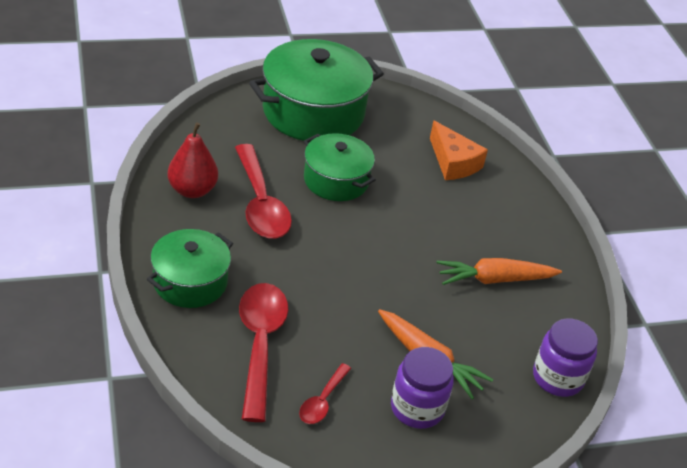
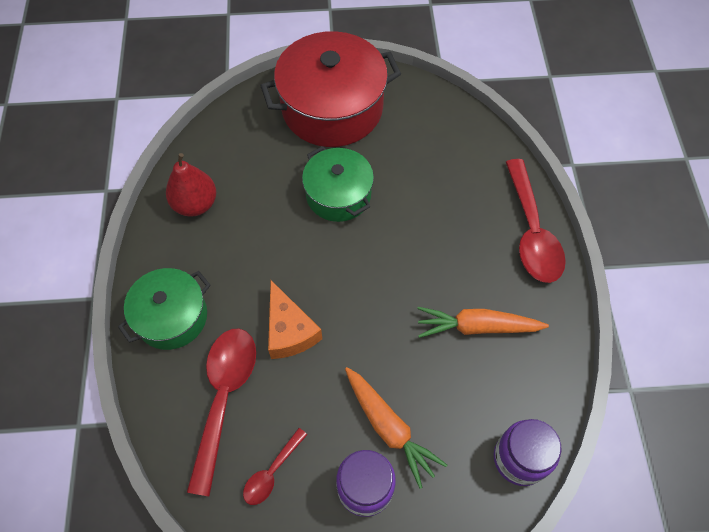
camera: 15 degrees right, 20 degrees up
(261, 203) = (258, 222): red spoon -> red spoon (531, 232)
(313, 112) = (332, 108): green pot -> red pot
(453, 162) = (463, 174): orange cheese -> orange cheese (289, 330)

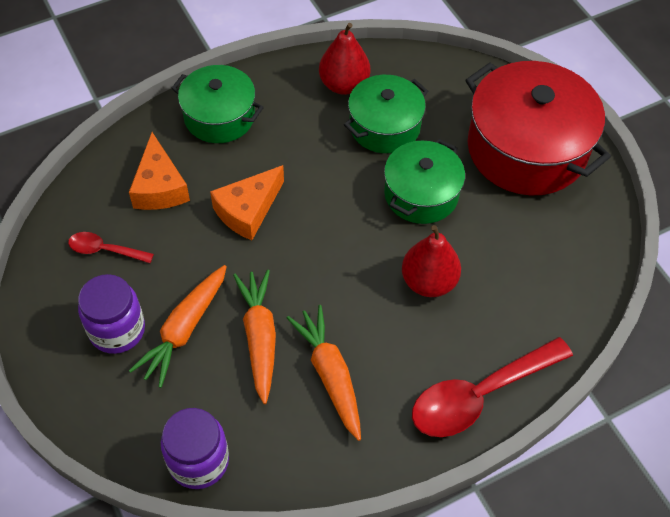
camera: 65 degrees right, 5 degrees down
(224, 398) = (159, 187): red spoon -> orange cheese
(257, 192) = (384, 126): none -> green pot
(421, 368) = (259, 337): none -> orange carrot
(422, 224) = (428, 282): none -> red pear

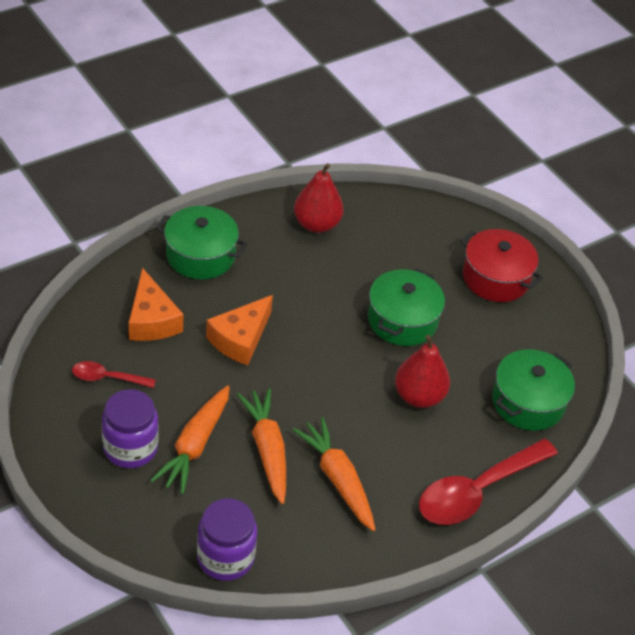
camera: 10 degrees left, 10 degrees down
(384, 126) = (360, 261): green pot -> green pot (528, 402)
(527, 149) = (496, 278): red pot -> red pot, size x0.60

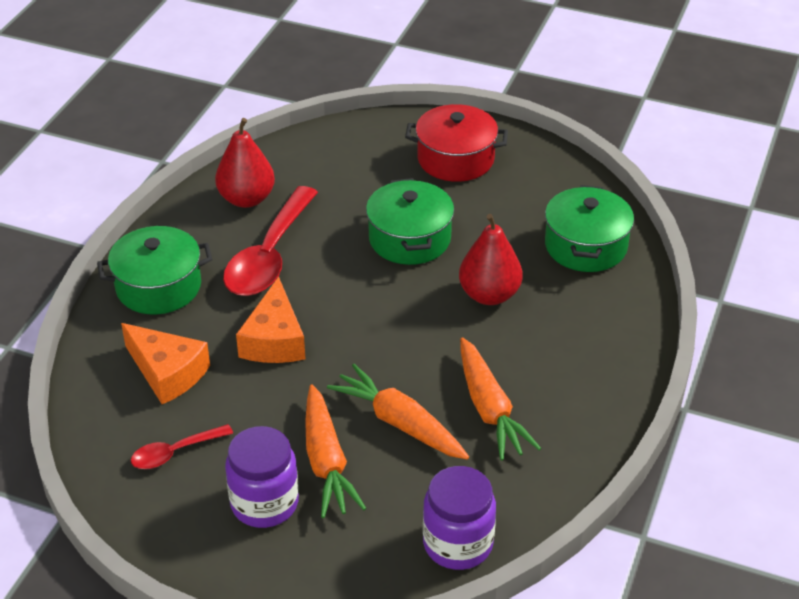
camera: 30 degrees left, 5 degrees down
(337, 479) = (489, 409): orange carrot -> orange carrot turned 135 degrees counterclockwise
(477, 491) = (618, 344): red spoon -> red spoon (269, 256)

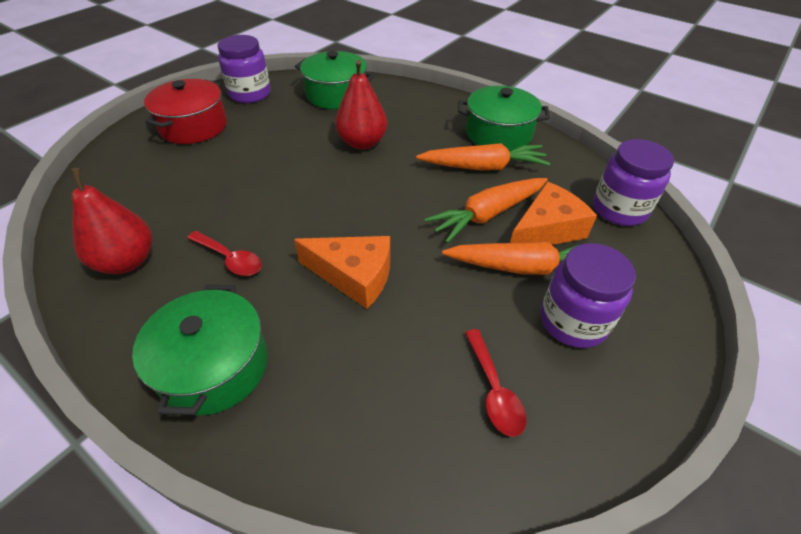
camera: 75 degrees left, 5 degrees up
(167, 372) = (365, 379): orange cheese -> orange cheese (546, 230)
(269, 256) = (230, 259): red spoon -> red spoon, size x0.51
(410, 239) = (271, 167): green pot -> green pot (498, 134)
(545, 175) = (250, 94): none -> purple jar

